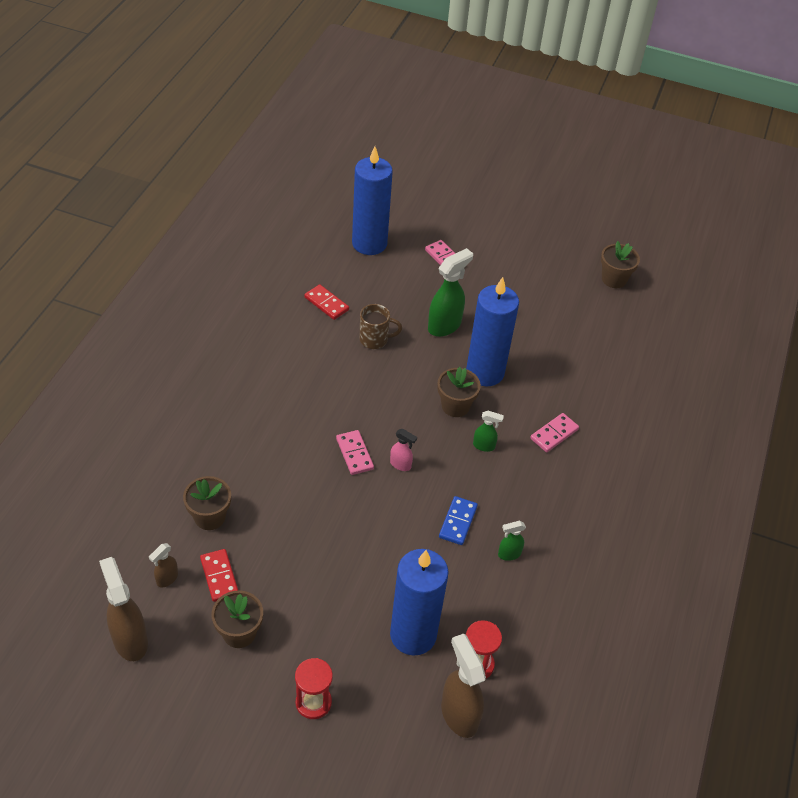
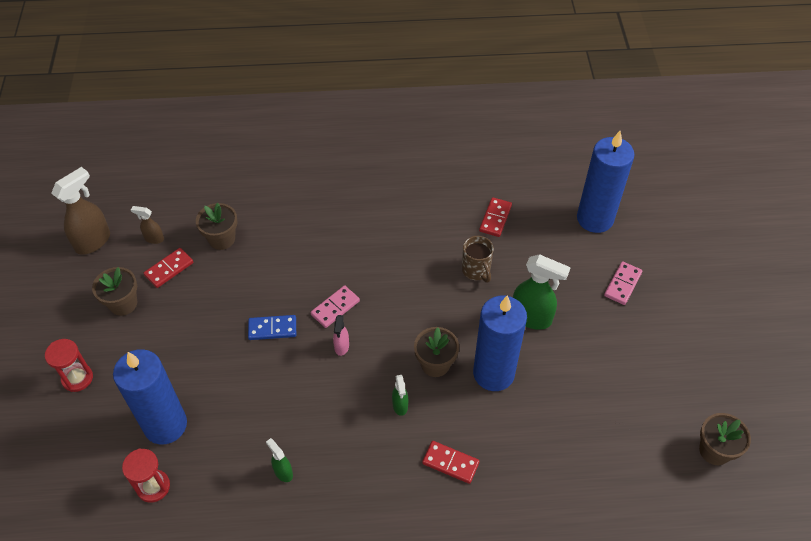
camera: 70 degrees right, 5 degrees up
(458, 522) = (300, 416): blue domino -> blue domino (272, 329)
(459, 714) = (99, 490): brown spray bottle -> none
(554, 434) = (450, 463): pink domino -> red domino

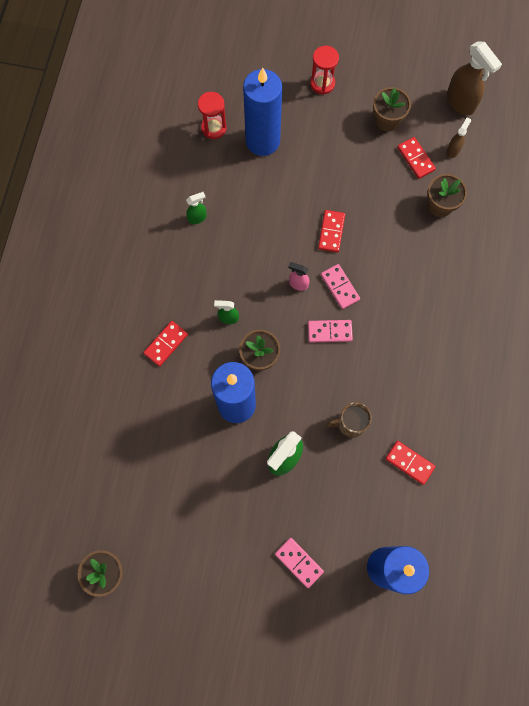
camera: 105 degrees right, 20 degrees up
(272, 329) = (331, 232): blue domino -> red domino
(387, 307) = (329, 332): none -> pink domino

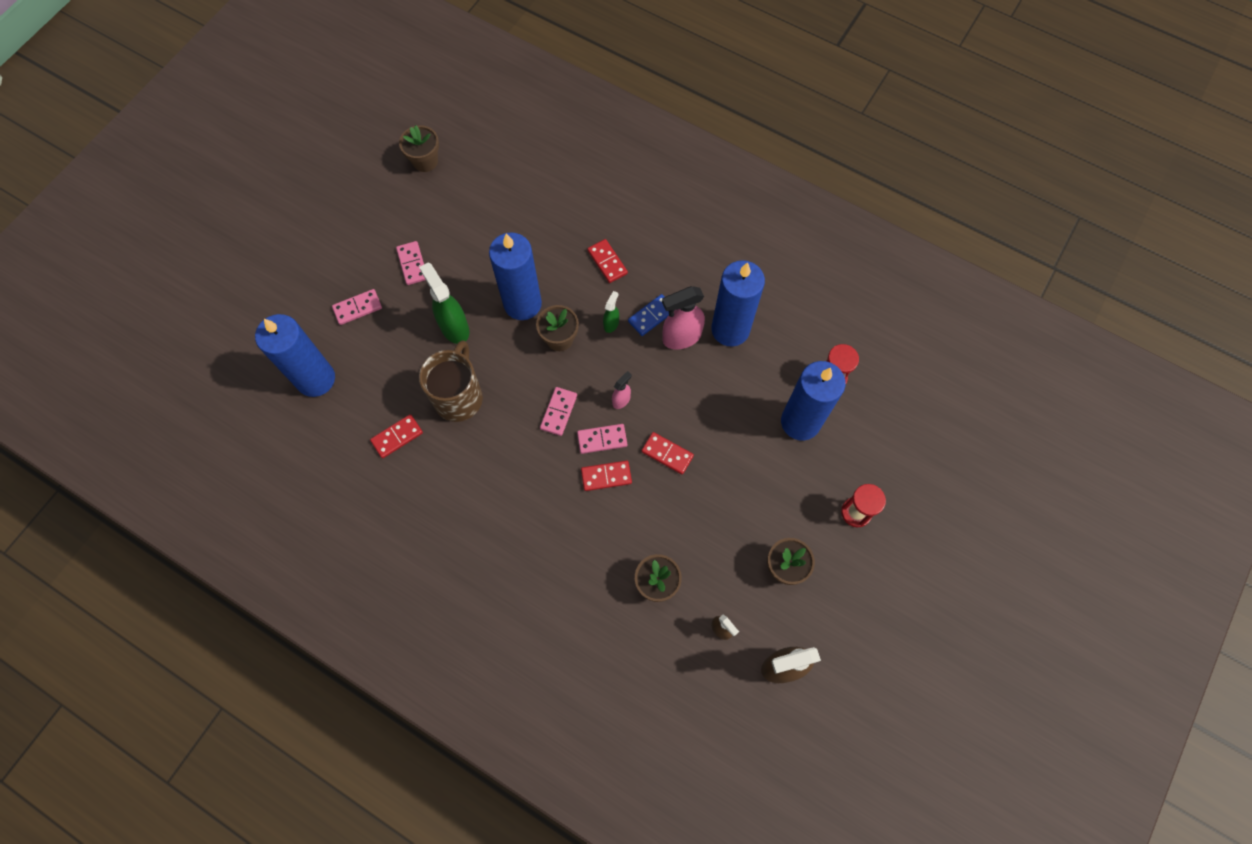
camera: 110 degrees right, 5 degrees down
(197, 218) = (730, 329): green spray bottle -> blue candle
(208, 286) = (651, 316): none -> blue domino
(220, 255) = (681, 337): none -> pink spray bottle
(232, 529) = (412, 264): none -> pink domino
(350, 424) = (459, 397): brown mug -> brown mug, size x1.67
(415, 159) = (724, 580): red domino -> red domino (606, 476)

